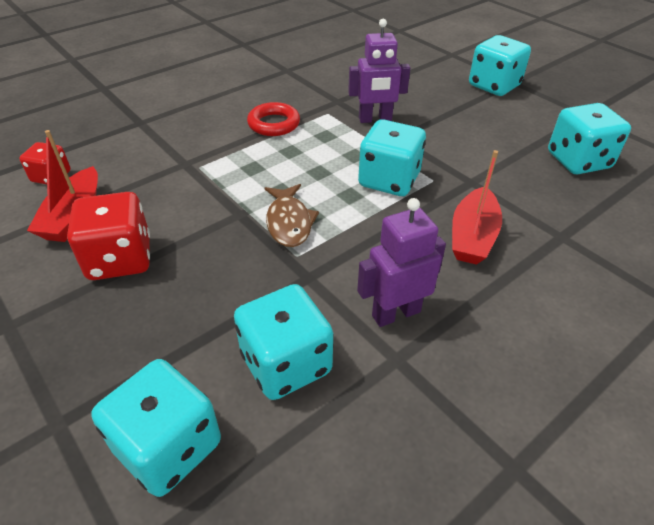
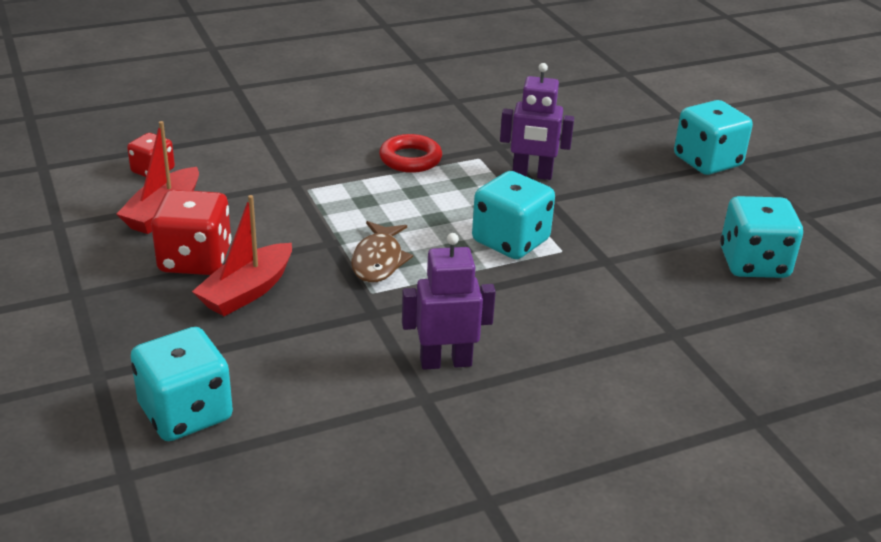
camera: 15 degrees right, 10 degrees down
(286, 363) = (316, 378): turquoise dice -> none
(472, 236) = (571, 313): red boat -> red boat (247, 291)

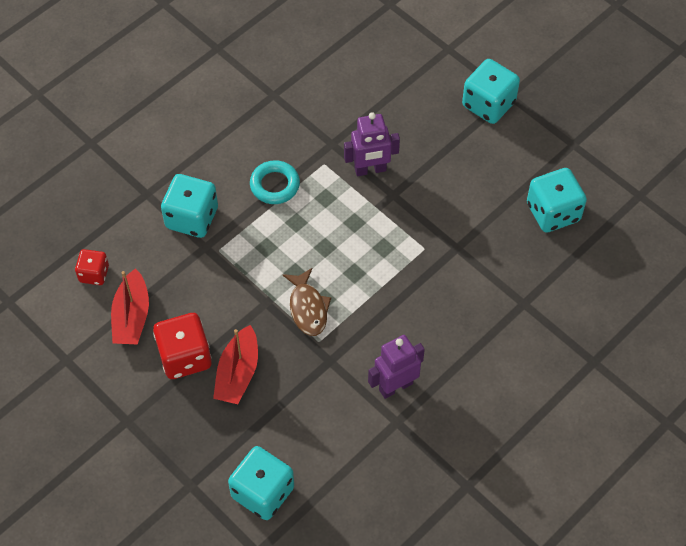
camera: 20 degrees left, 25 degrees up
(410, 159) = (275, 185): red ring -> turquoise ring
(510, 241) = (386, 252): turquoise dice -> turquoise dice (192, 218)

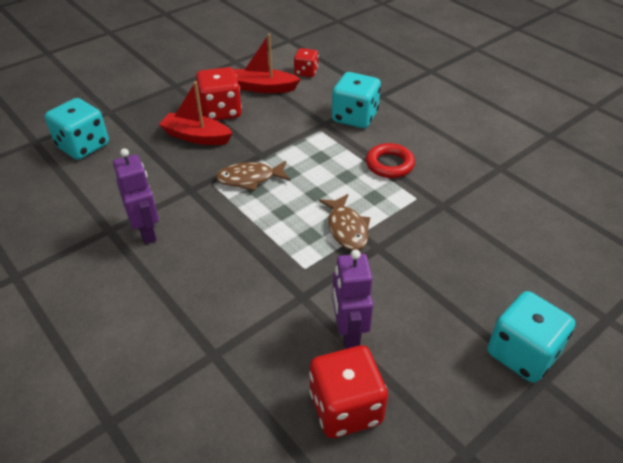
camera: 95 degrees right, 15 degrees down
(275, 185) = (389, 164): turquoise ring -> red ring
(370, 170) = (410, 232): purple robot -> purple robot (348, 333)
(371, 219) = (346, 228): none -> brown fish
(553, 212) = (345, 407): turquoise dice -> red dice

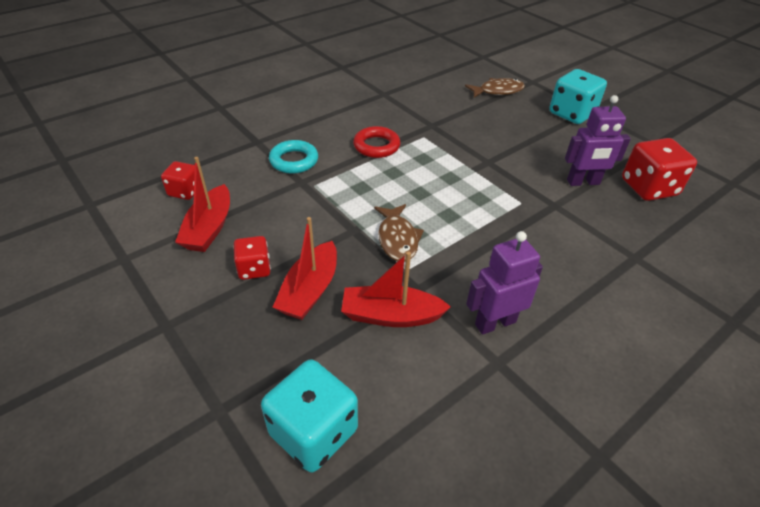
camera: 90 degrees left, 0 degrees up
(165, 175) = (391, 315): none -> red boat
(221, 111) = (254, 269): red dice -> red dice, size x0.59
(346, 228) = (467, 176): brown fish -> brown fish (497, 91)
(355, 117) = (294, 161): turquoise dice -> turquoise ring

